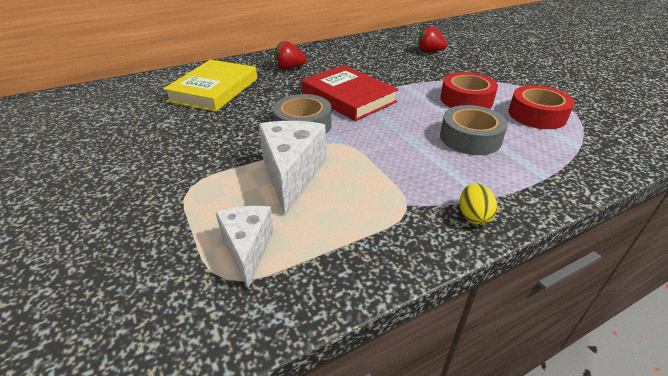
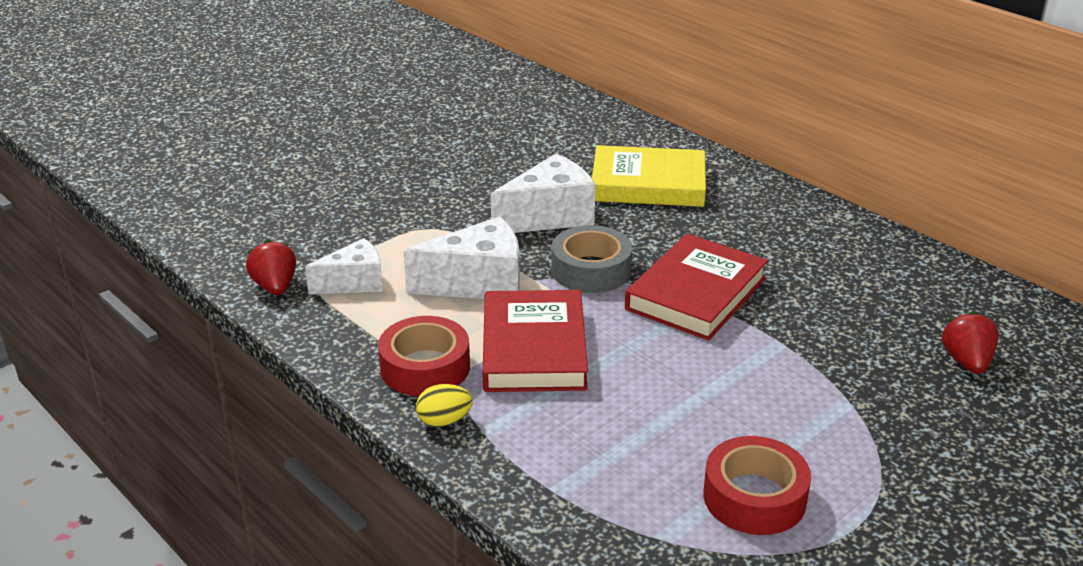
camera: 75 degrees right, 5 degrees down
(221, 130) = (549, 216): none -> white cheese
(289, 68) = (763, 224): red strawberry -> red strawberry (275, 287)
(388, 161) = (534, 348): none -> red book
(466, 99) = (765, 414): red tape -> red tape (425, 367)
(470, 138) = (630, 418): grey tape -> none

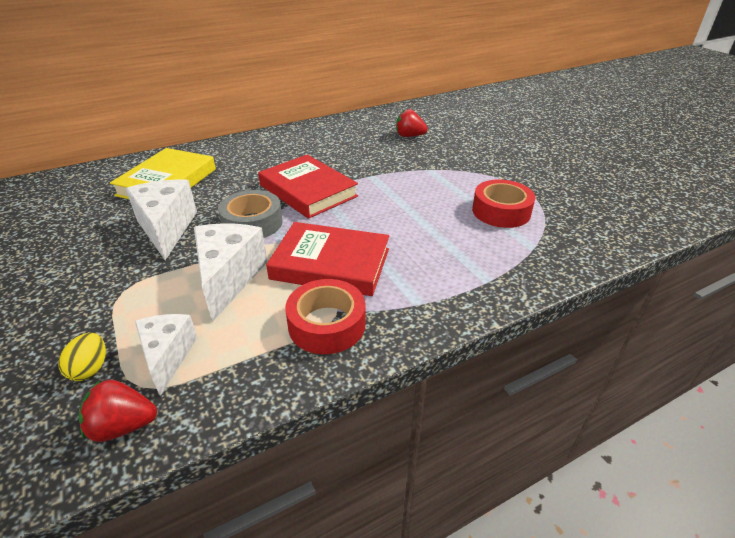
camera: 75 degrees left, 5 degrees up
(444, 421) = (400, 323): yellow egg -> yellow egg (90, 369)

